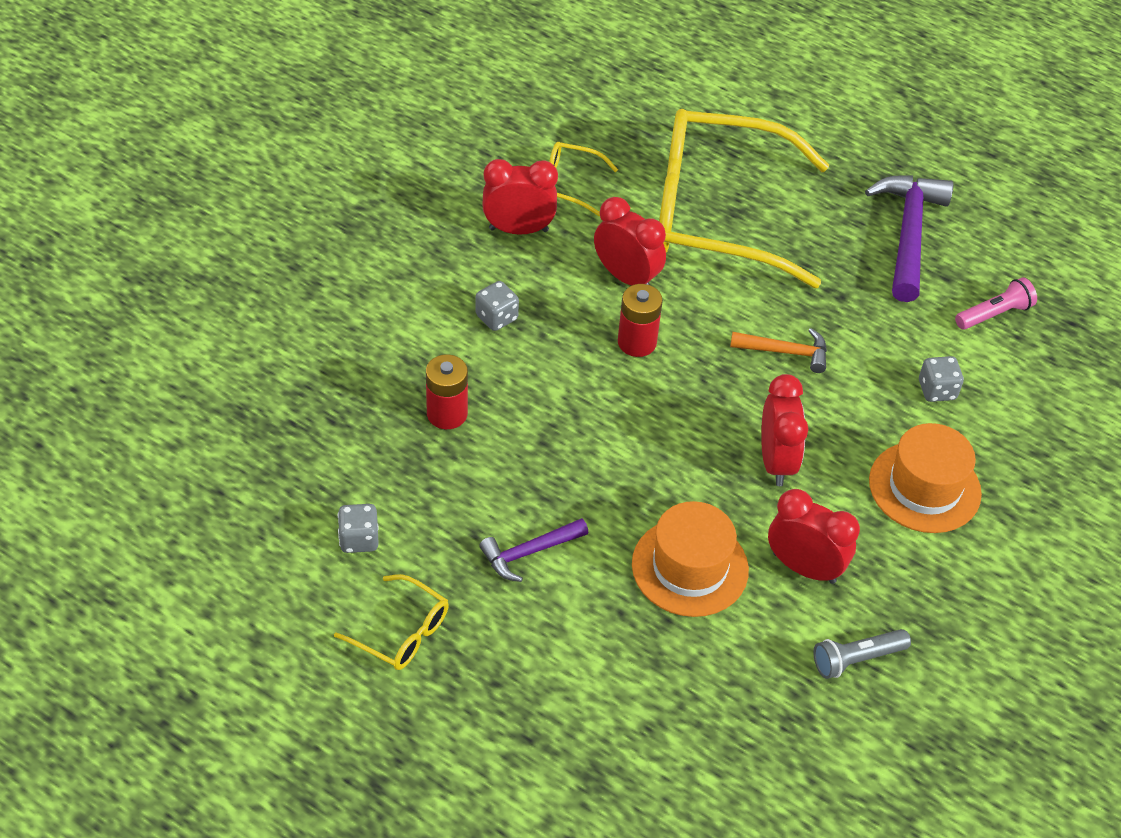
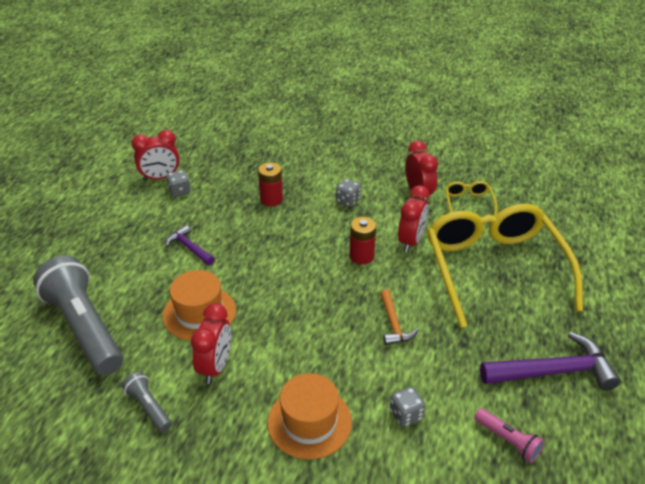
camera: 75 degrees right, 10 degrees down
(402, 632) = (127, 217): yellow glasses -> none
(671, 725) = (84, 327): none -> grey flashlight
(776, 461) = (297, 337): red clock -> red clock (160, 178)

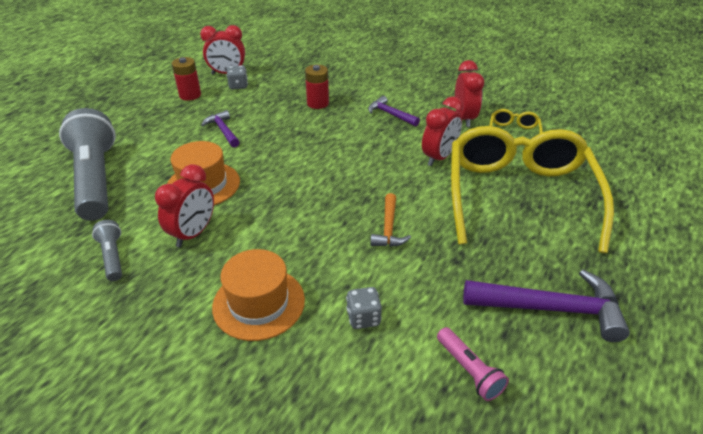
camera: 15 degrees right, 0 degrees up
(348, 200) = (390, 114): grey dice -> purple hammer
(361, 256) = (383, 162): red battery -> red battery (190, 95)

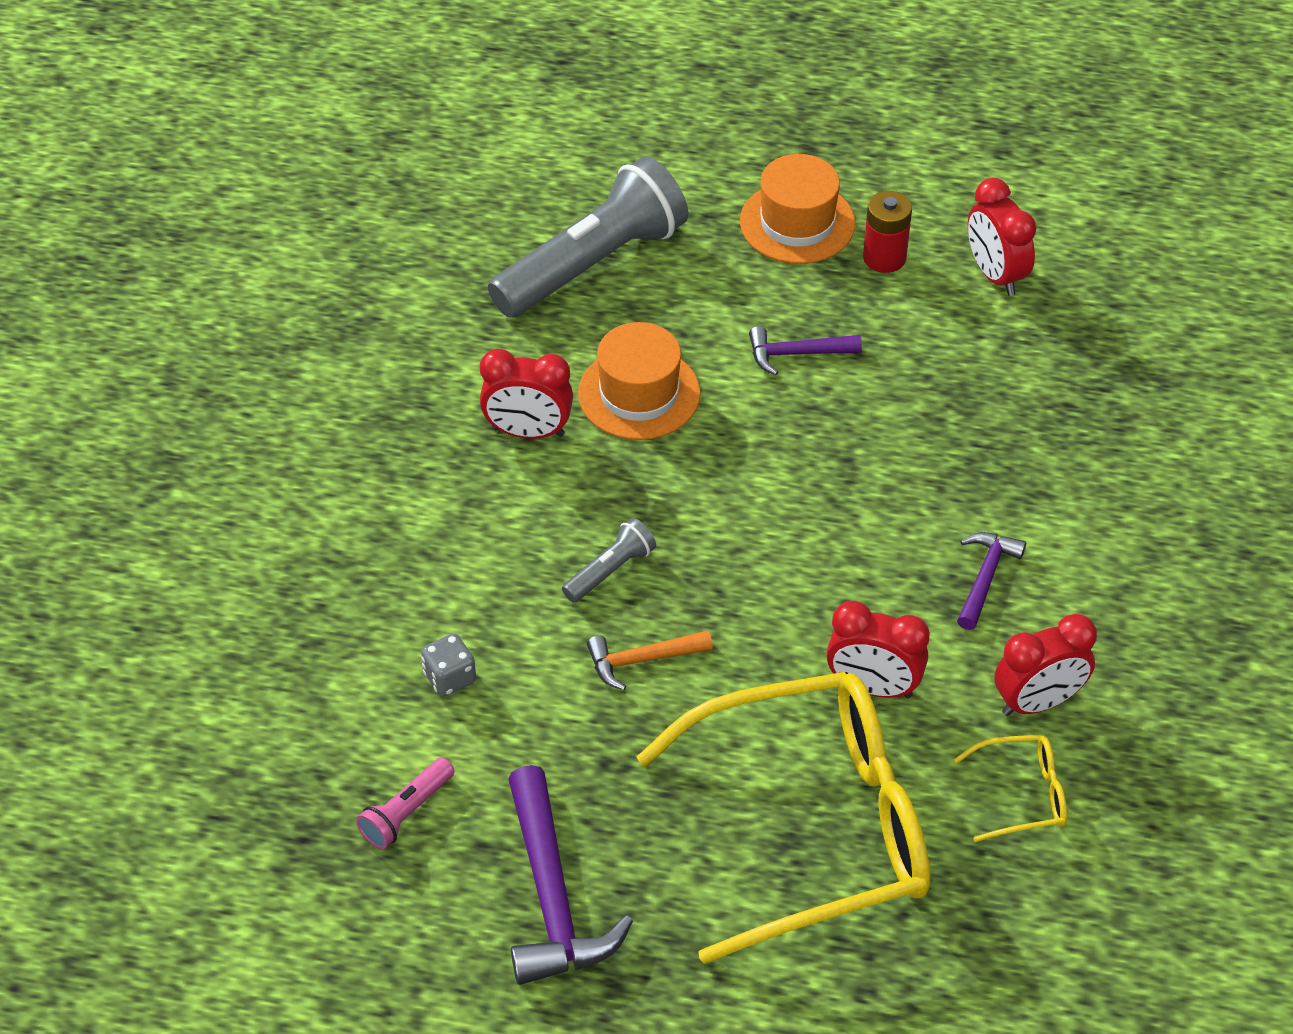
camera: 70 degrees right, 10 degrees up
(112, 257) = (448, 369): grey flashlight -> grey flashlight (610, 570)
(223, 130) = (796, 353): purple hammer -> purple hammer turned 135 degrees counterclockwise
(238, 86) = (958, 310): grey dice -> none
(259, 303) = (431, 557): orange hat -> orange hat (797, 223)
(318, 103) = (962, 452): red battery -> none

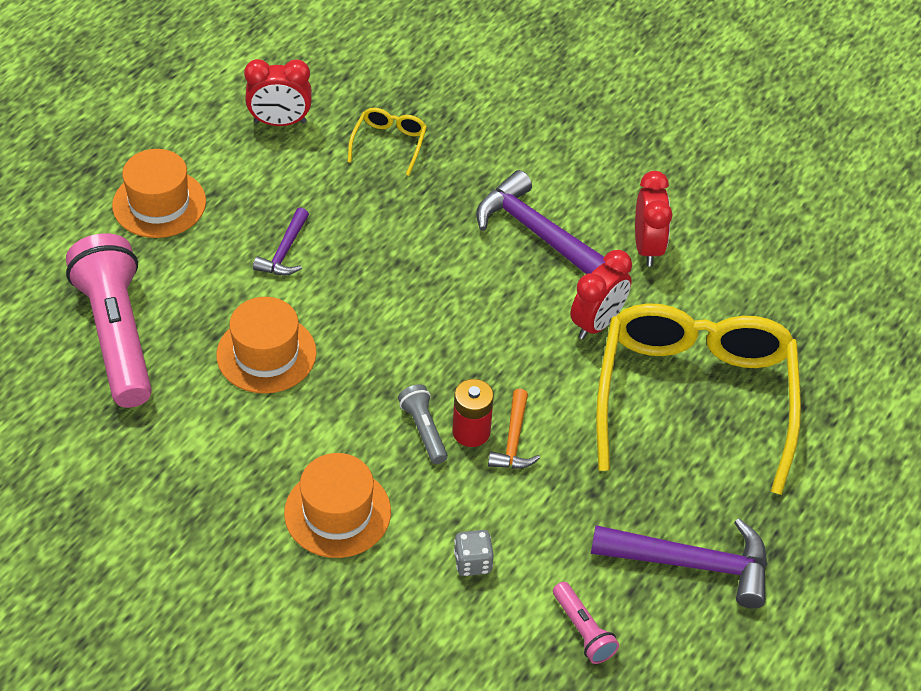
camera: 70 degrees left, 0 degrees up
(457, 533) = (337, 512): none -> orange hat
(528, 432) = (263, 434): red clock -> none
(592, 263) = (117, 335): grey flashlight -> pink flashlight
(884, 257) = (225, 171): red battery -> red battery (471, 432)
(985, 577) = (536, 232): purple hammer -> purple hammer, size x1.79
(1022, 795) = (714, 283): yellow glasses -> yellow glasses (389, 143)

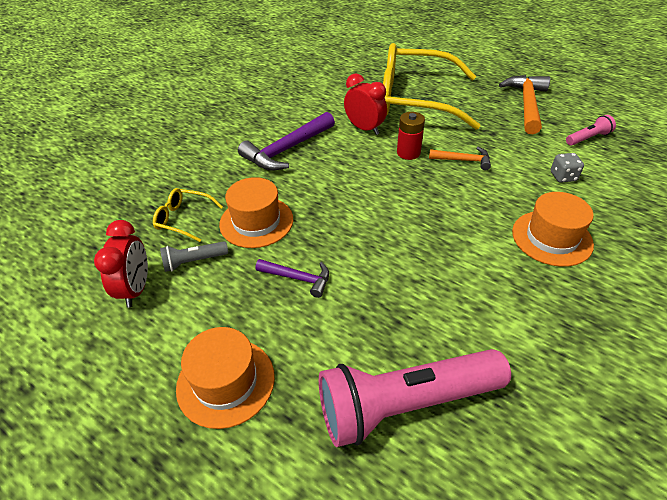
camera: 85 degrees left, 5 degrees down
(266, 354) = (412, 285): orange hat -> orange hat (256, 221)
(424, 430) = (466, 198): grey flashlight -> grey flashlight (194, 261)
(471, 432) = (461, 177): red battery -> red battery (408, 153)
(647, 247) = (303, 110): red clock -> none
(692, 564) = (526, 104): purple hammer -> orange hammer

